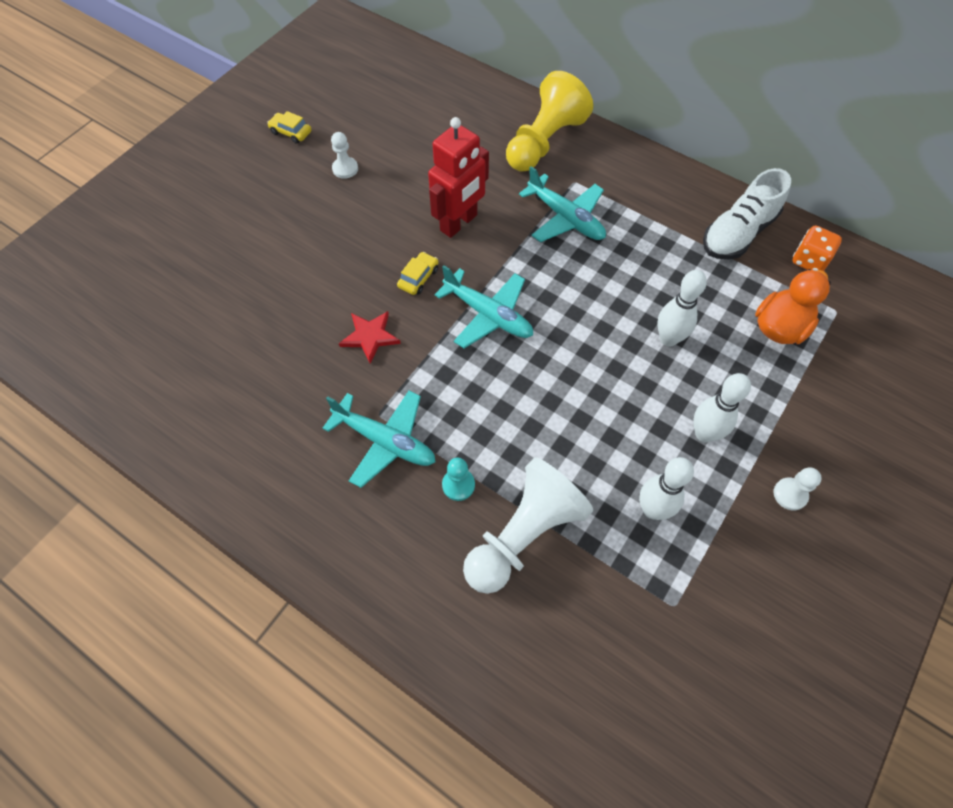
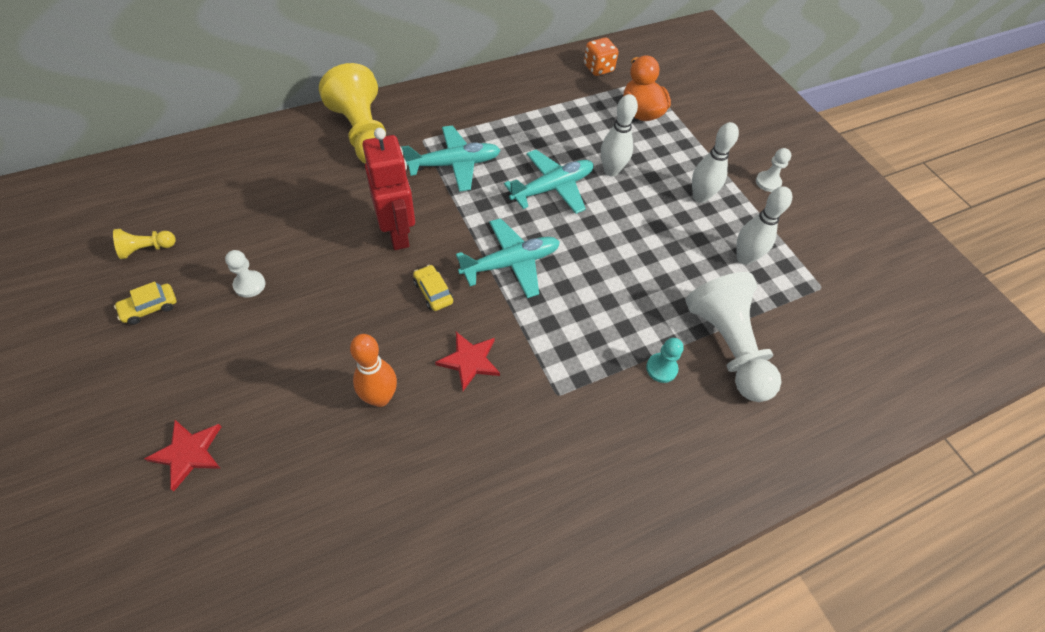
camera: 65 degrees left, 5 degrees down
(200, 221) = (188, 453): none -> red star
(302, 298) = (380, 397): none -> orange bowling pin
(335, 99) = (147, 249): none -> yellow pawn
(385, 441) = (589, 402): turquoise plane -> turquoise plane (552, 188)
(738, 233) = (549, 85): white shoe -> none

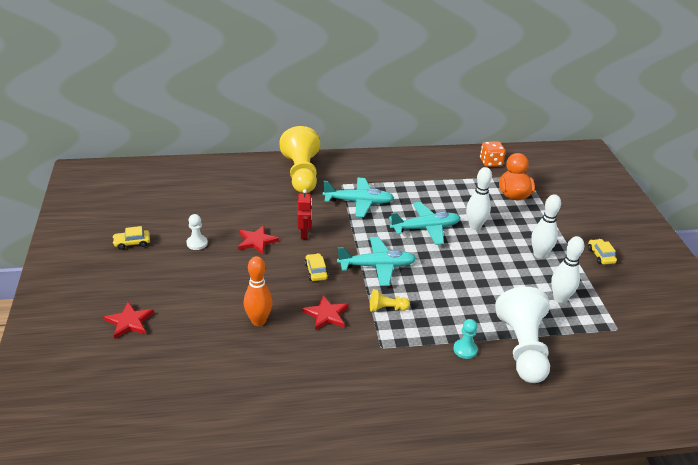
camera: 20 degrees right, 20 degrees down
(147, 249) = (141, 212): yellow pawn -> yellow pawn (387, 308)
(335, 261) = (257, 241): none -> red star
(398, 233) = (304, 234): red robot -> red robot, size x0.57
(768, 182) = (600, 256): white pawn -> yellow car

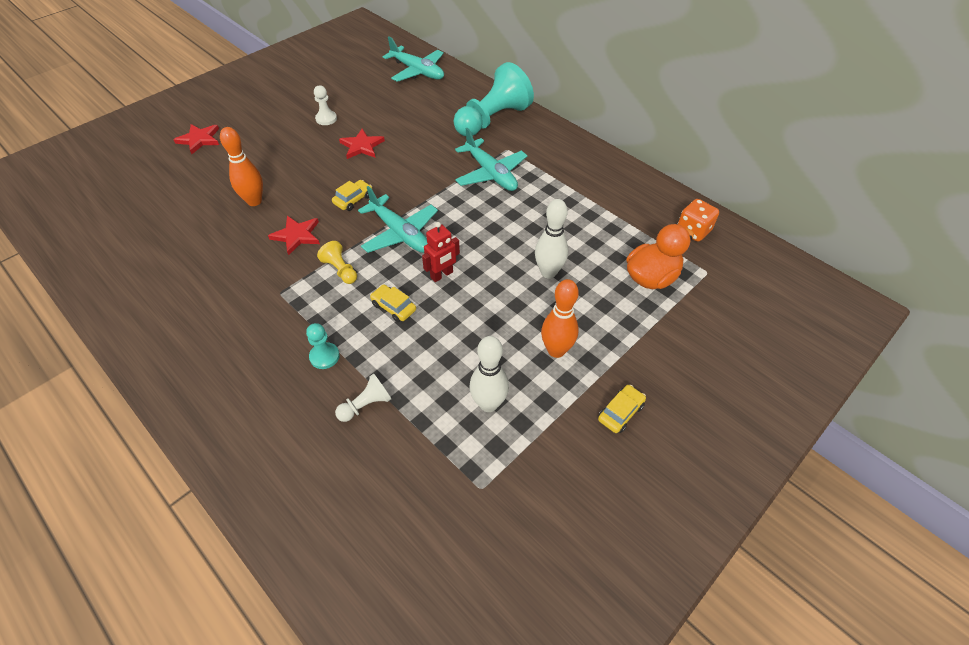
camera: 55 degrees right, 15 degrees up
(132, 243) = (295, 90): yellow car -> yellow car (393, 307)
(301, 174) = (492, 119): yellow pawn -> turquoise pawn
(304, 234) = (401, 166): red robot -> red robot (442, 275)
(425, 228) = (500, 237): turquoise plane -> turquoise plane (417, 71)
(522, 348) = (366, 405): white pawn -> white pawn, size x0.44
(539, 254) = (556, 350): white bowling pin -> orange bowling pin

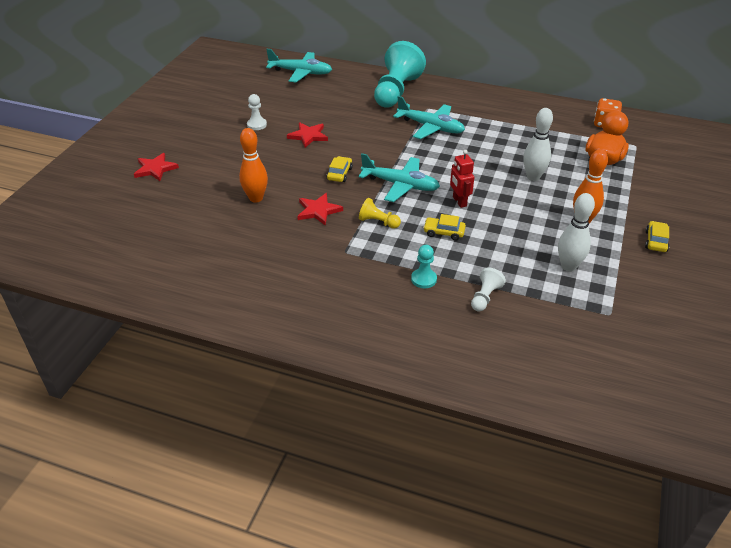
camera: 25 degrees left, 10 degrees down
(442, 275) = (459, 201): red robot -> red robot turned 135 degrees clockwise

